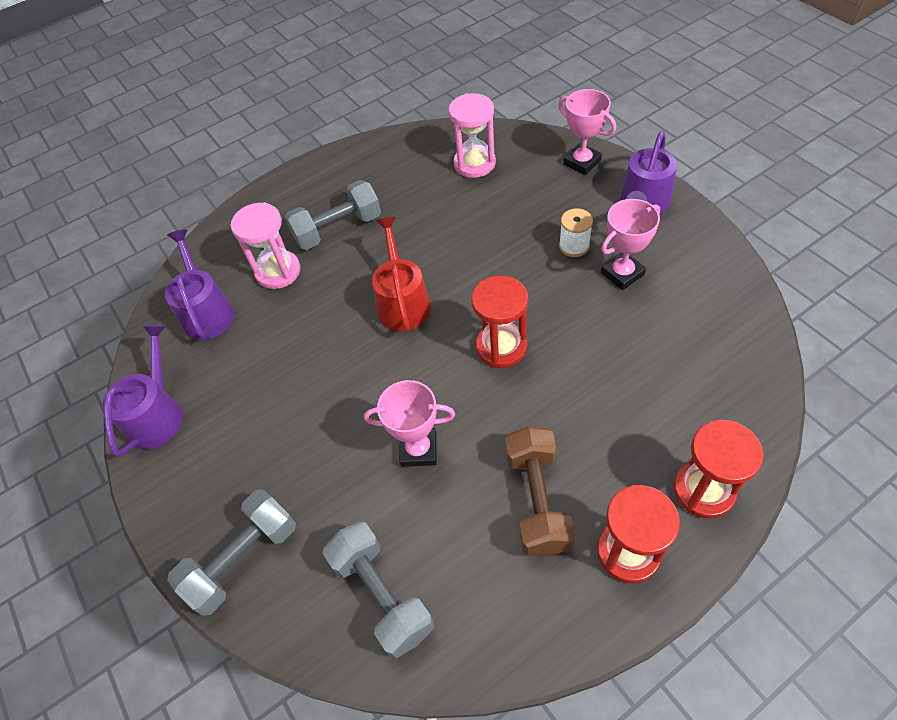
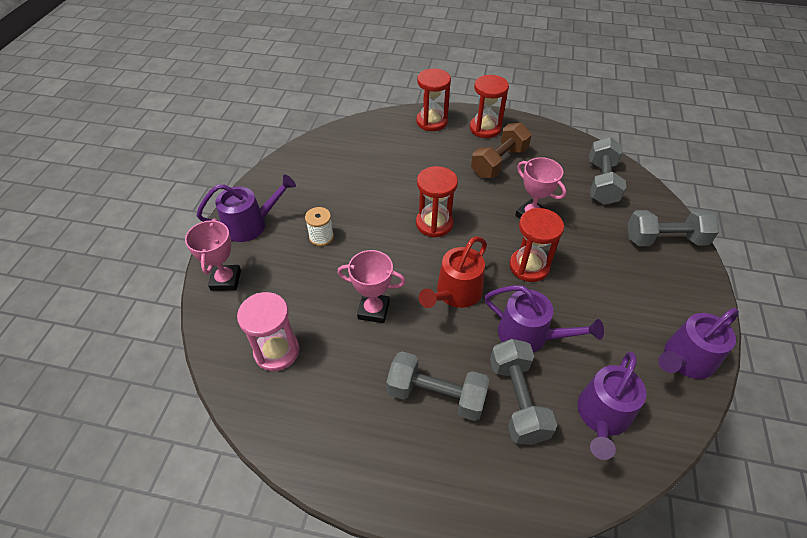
camera: 140 degrees left, 5 degrees down
(278, 271) = (517, 400): pink hourglass -> grey dumbbell
(308, 322) = (529, 335): none -> purple watering can
(364, 384) = (529, 266): none -> red hourglass
(622, 274) = (326, 204): pink trophy -> pink trophy (373, 310)

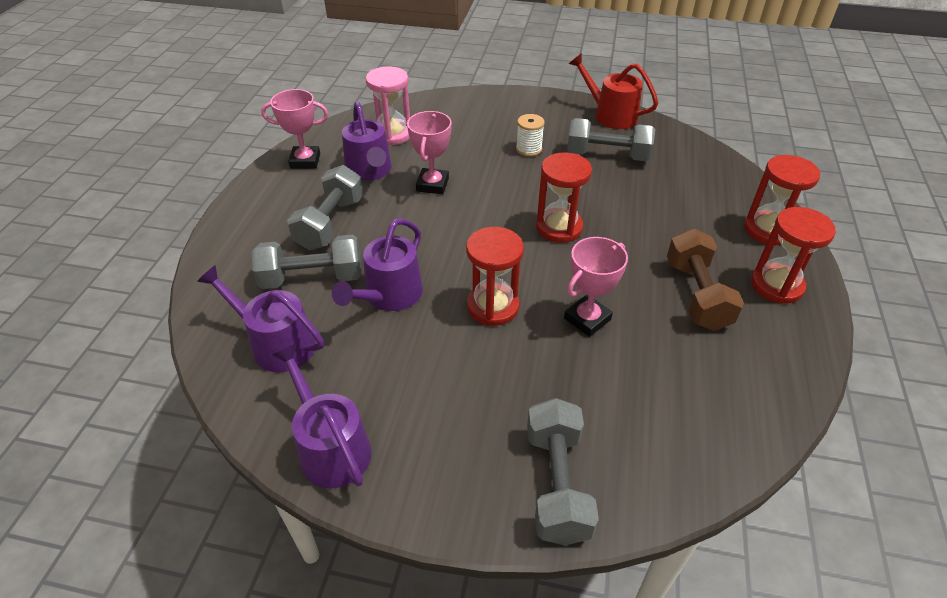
camera: 90 degrees right, 5 degrees down
(226, 280) = (471, 103): pink trophy -> pink trophy (305, 161)
(250, 225) = (541, 108): purple watering can -> purple watering can (369, 171)
(455, 293) = (452, 241): red watering can -> red watering can (610, 115)
(499, 162) = (696, 295): brown dumbbell -> brown dumbbell turned 45 degrees clockwise
(601, 182) = (684, 419): grey dumbbell -> grey dumbbell (607, 155)

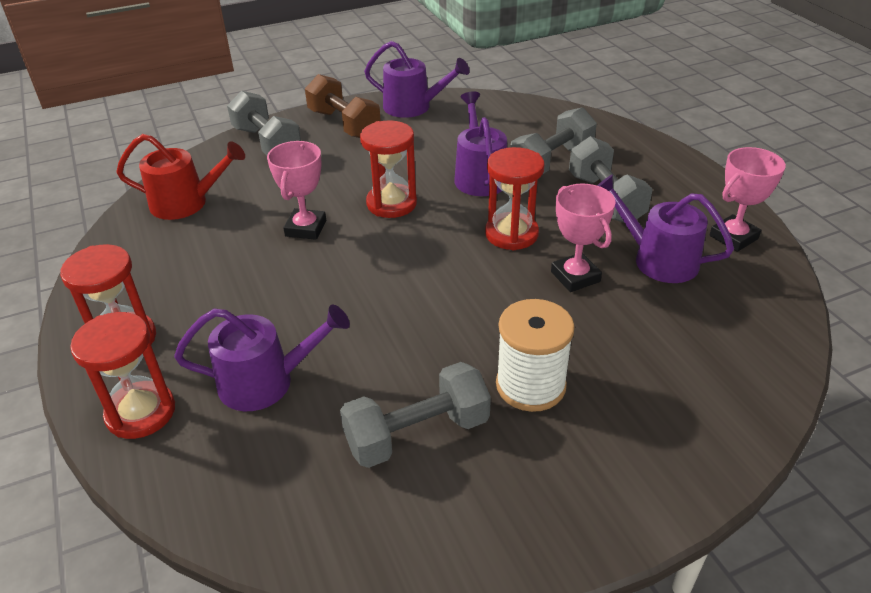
camera: 145 degrees right, 5 degrees down
(277, 344) = (513, 125): purple watering can -> purple watering can (265, 382)
(392, 134) = (714, 316): pink hourglass -> none
(528, 149) = (530, 385): white spool -> white spool, size x1.63
(559, 227) = (395, 294): red hourglass -> red hourglass (511, 234)
(610, 115) = (479, 541): red watering can -> red watering can (186, 203)
(696, 295) = (212, 291): brown dumbbell -> brown dumbbell (344, 124)

